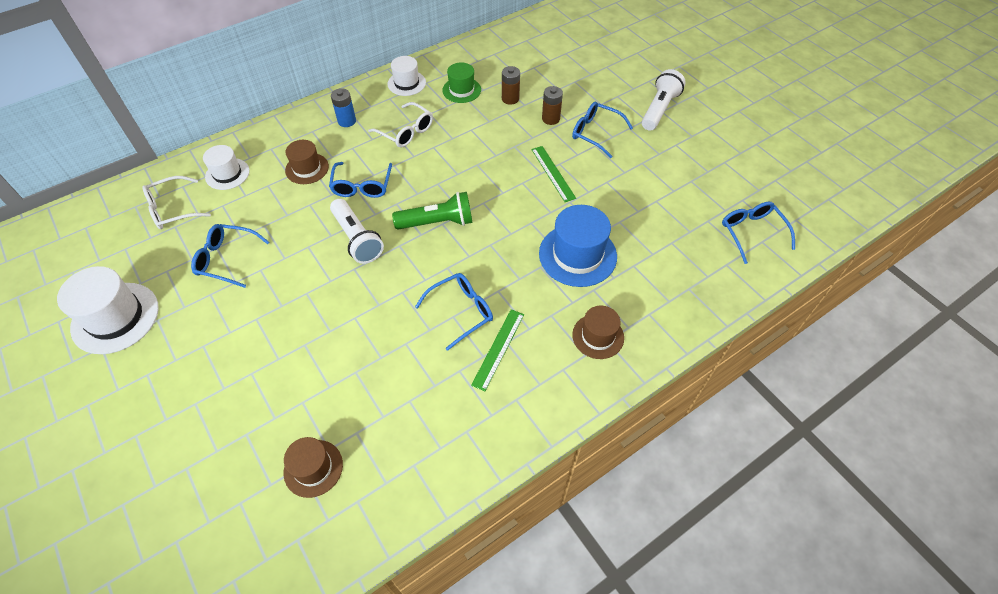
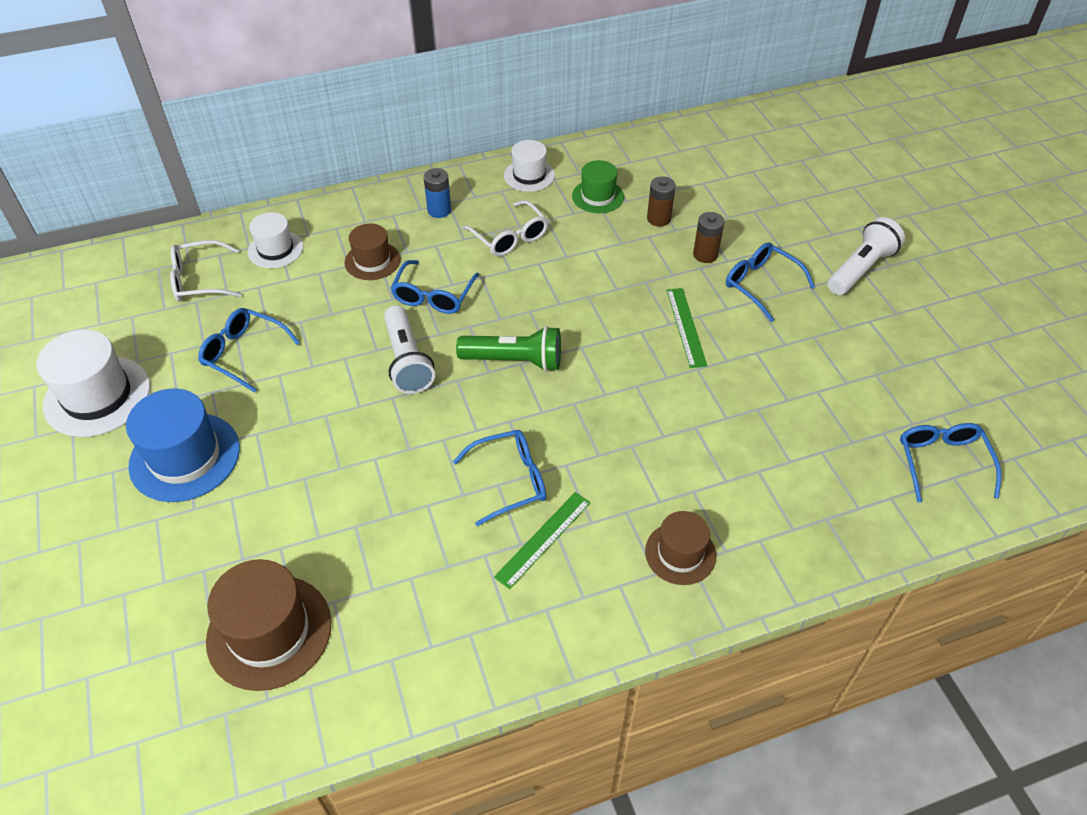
camera: 15 degrees right, 5 degrees down
(313, 468) = (269, 631): brown hat -> brown hat, size x1.64
(577, 255) = (686, 441): blue hat -> blue hat (185, 457)

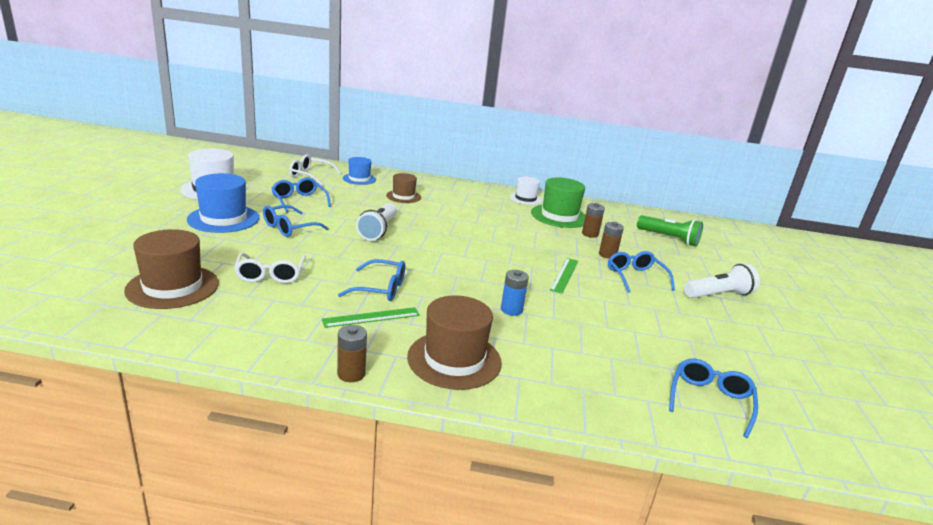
camera: 25 degrees right, 25 degrees down
(275, 249) = (359, 179): white hat -> blue hat
(433, 296) = (421, 216): blue glasses -> blue glasses (289, 228)
(439, 210) = (460, 193): blue battery -> blue battery (511, 310)
(510, 237) = (489, 212): white glasses -> white glasses (270, 275)
(514, 360) = (440, 250): green flashlight -> green flashlight (669, 238)
(598, 196) = (559, 216): green hat -> green hat, size x1.64
(600, 642) = (351, 374): none -> brown battery
(680, 553) = (454, 359): brown hat -> brown hat, size x1.64

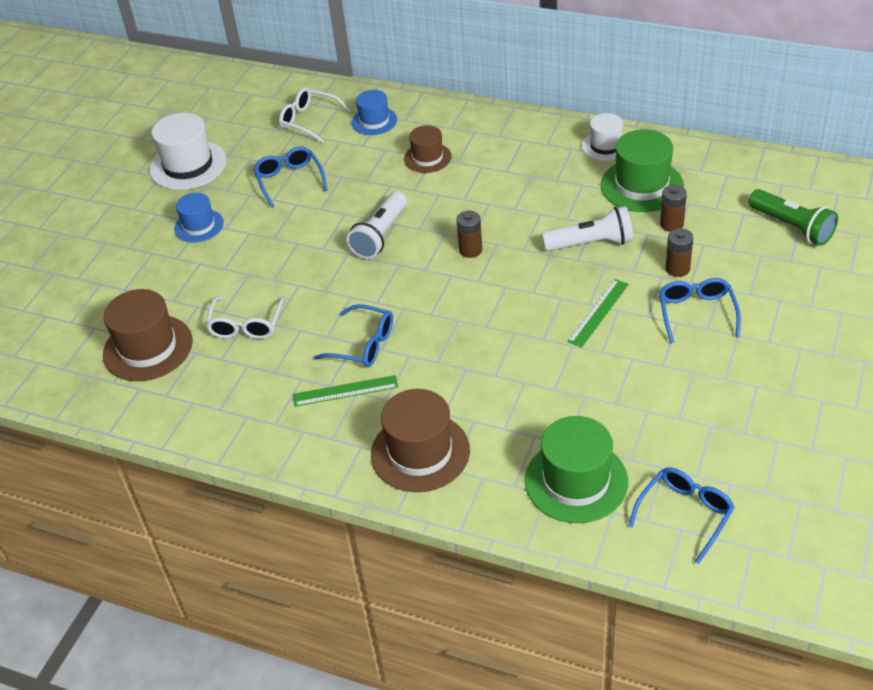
camera: 20 degrees right, 20 degrees up
(223, 219) = (199, 226): blue hat -> blue hat, size x0.61
(289, 228) = (273, 238): blue glasses -> none
(351, 374) = (312, 469): brown battery -> brown battery (470, 250)
(511, 310) = (507, 377): blue battery -> none
(604, 378) = (576, 481): none -> green hat
(718, 295) = (800, 344): white flashlight -> white flashlight (591, 243)

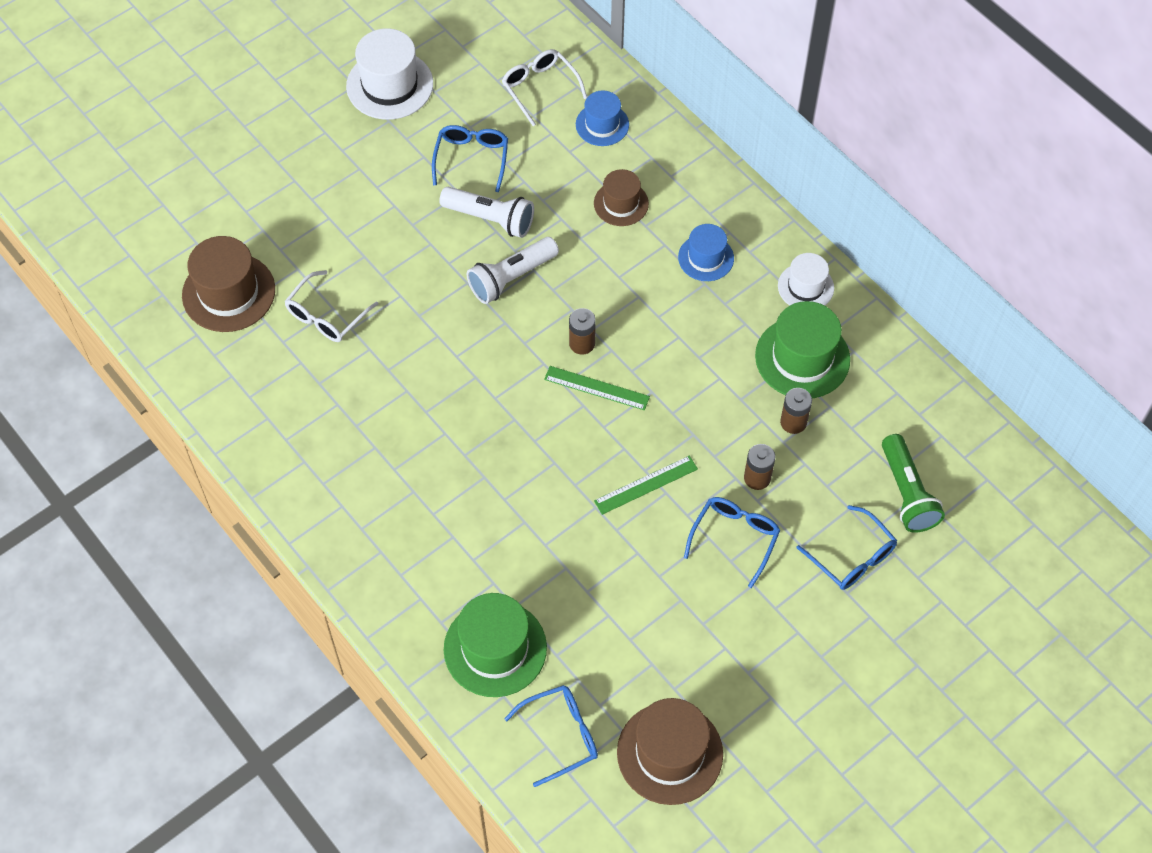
camera: 25 degrees right, 15 degrees up
(199, 226) = (354, 170): blue hat -> blue hat (706, 258)
(345, 391) = (366, 439): green ruler -> green ruler (596, 388)
(363, 345) = (414, 398): blue glasses -> blue glasses (852, 557)
(420, 452) = (386, 541): brown hat -> brown hat (670, 753)
(591, 243) = (699, 401): white flashlight -> white flashlight (490, 219)

